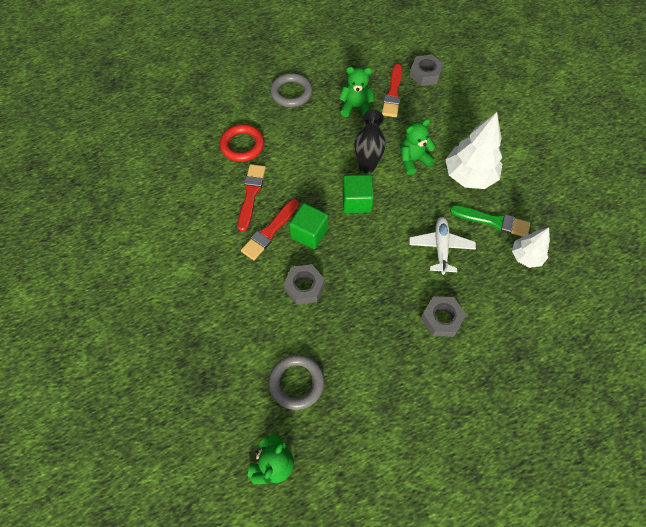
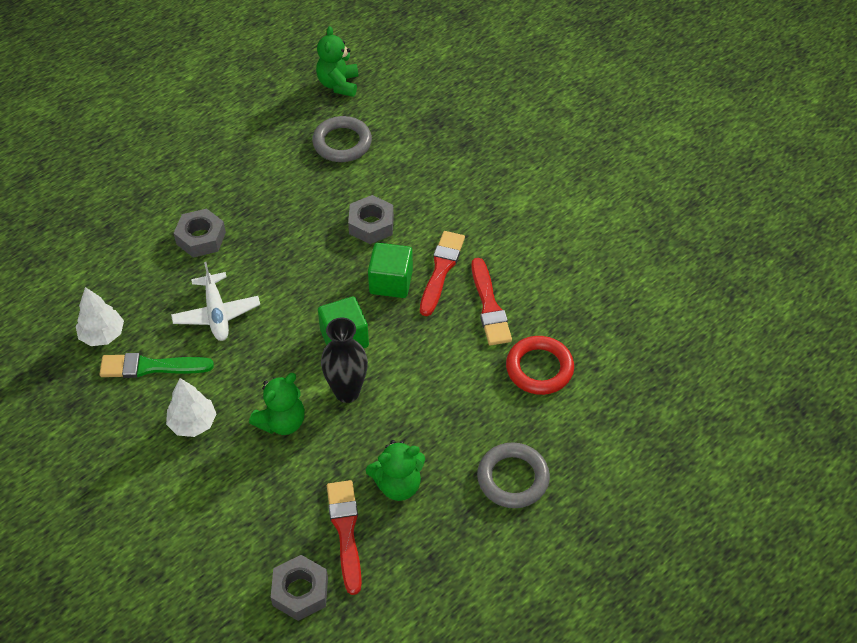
camera: 160 degrees right, 10 degrees down
(469, 175) = (193, 423): white tree -> white tree, size x0.59

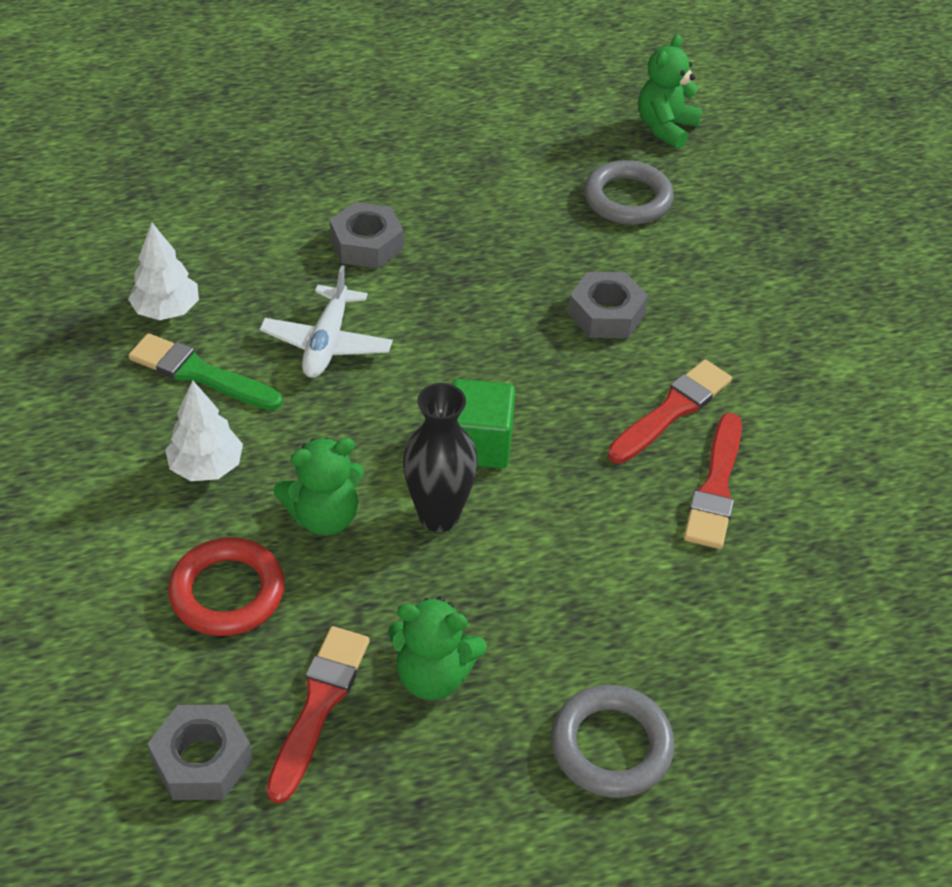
camera: 25 degrees right, 5 degrees down
(391, 282) = (589, 397): green cube -> none
(539, 368) = (743, 605): red ring -> red ring (227, 592)

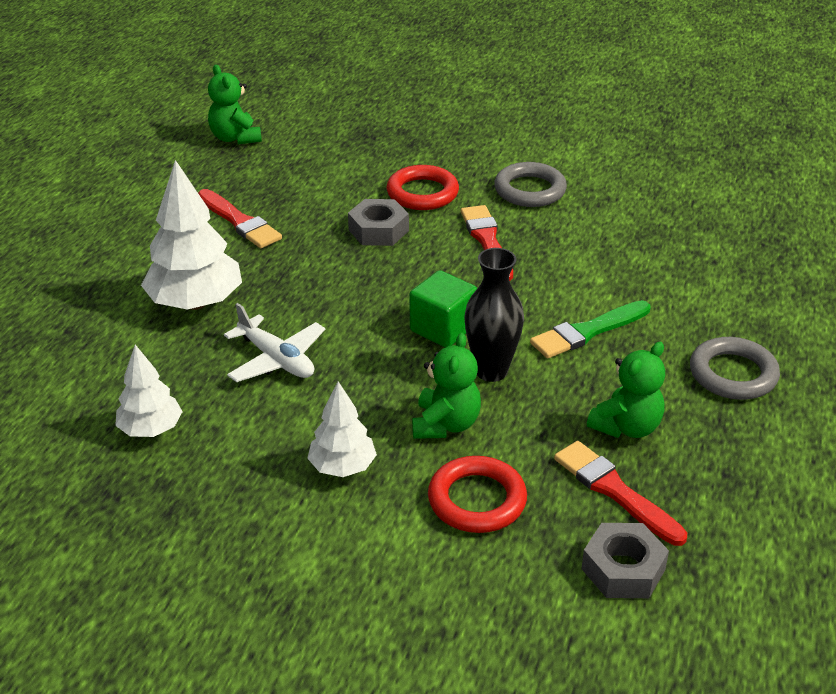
camera: 55 degrees left, 10 degrees down
(200, 374) = (241, 436): green brush -> green brush (587, 332)
(367, 244) = (195, 303): grey nut -> white tree
(627, 199) = (283, 179): grey ring -> grey ring (530, 190)
(711, 316) = (422, 193): none -> red ring
(715, 487) = (564, 251): red brush -> red brush (240, 222)

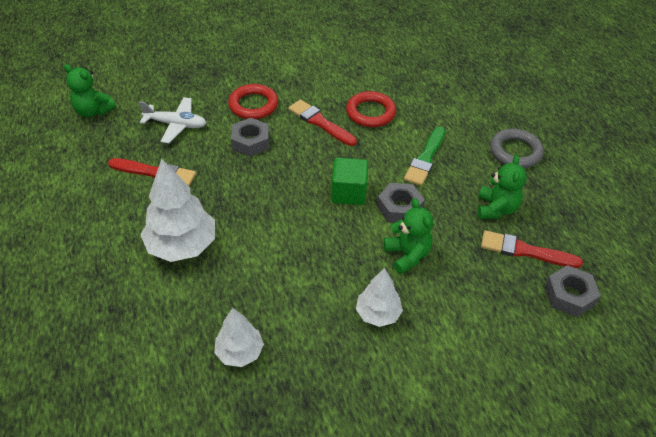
camera: 35 degrees left, 10 degrees up
(276, 359) = (272, 261): white plane -> white plane (176, 125)
(477, 500) = (466, 294): red ring -> red ring (370, 112)
(491, 371) = (399, 208): black vase -> grey nut
(530, 190) = (313, 78): grey ring -> none

